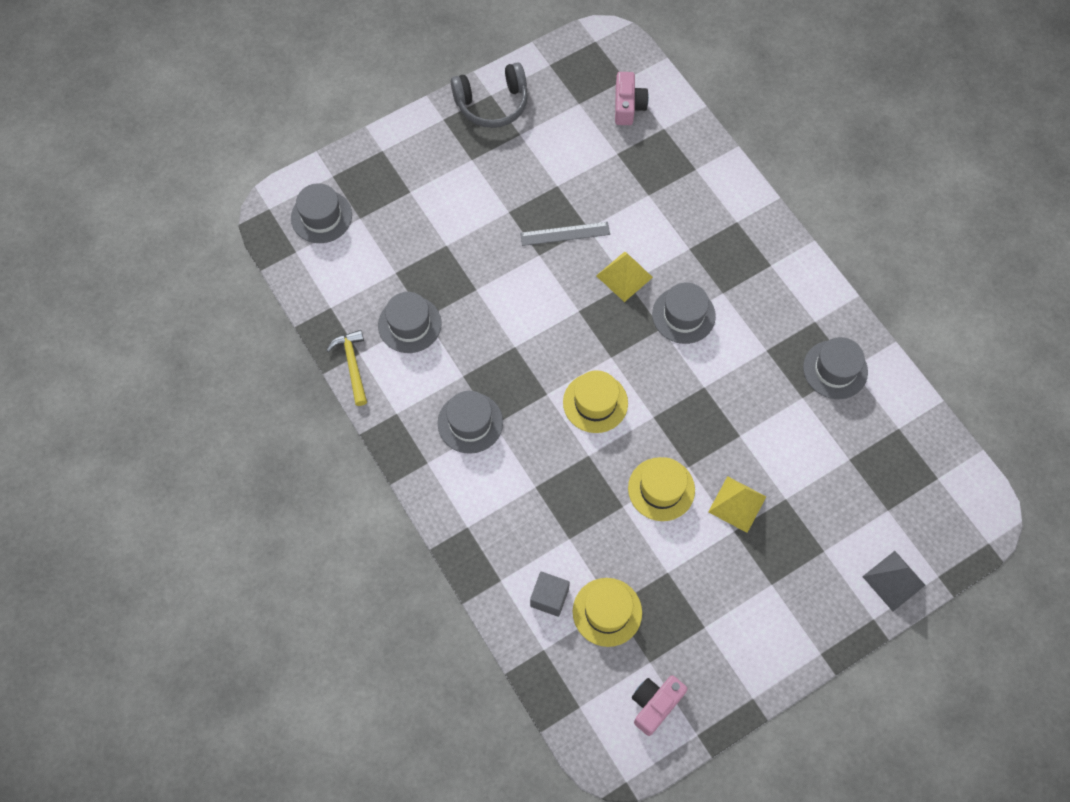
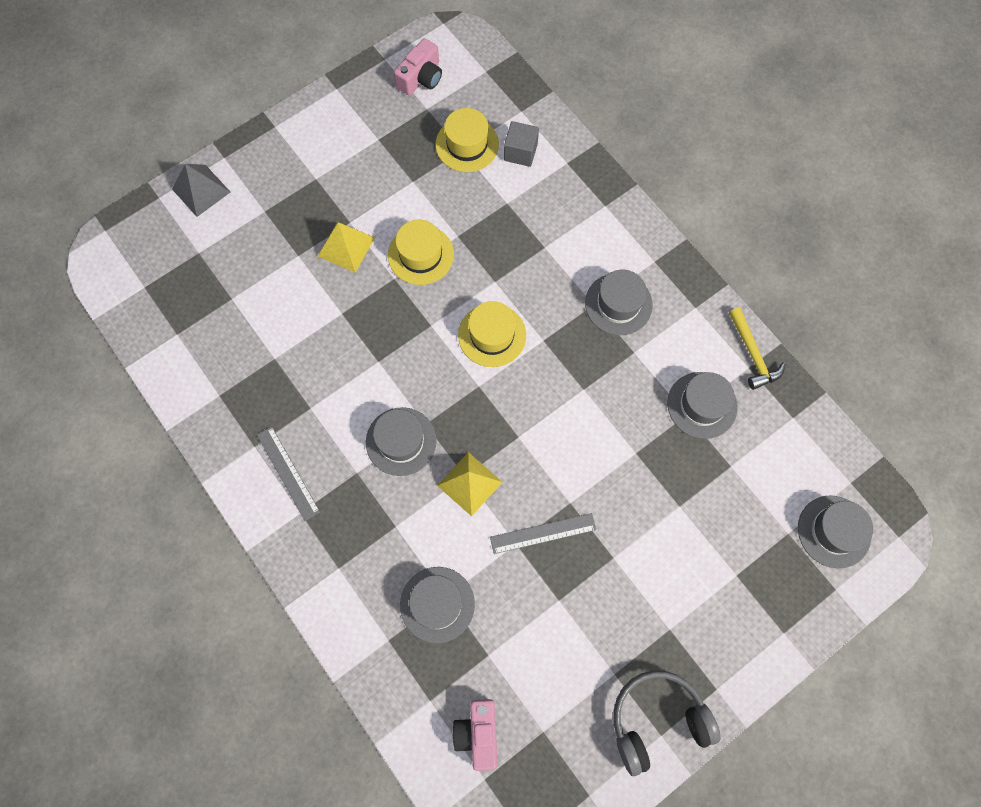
camera: 175 degrees right, 5 degrees up
(783, 297) = (288, 473): none -> grey ruler
(835, 369) = (237, 392): grey hat -> grey hat (437, 604)

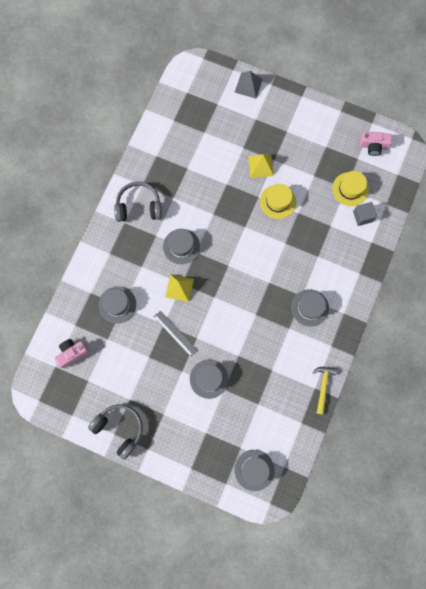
camera: 60 degrees right, 5 degrees up
(288, 473) = (139, 206): grey ruler -> grey headphones
(492, 335) = (257, 257): yellow hat -> none
(702, 405) = (281, 375): grey hat -> grey hat (209, 379)
(752, 354) = (323, 386): yellow hammer -> yellow hammer turned 150 degrees clockwise

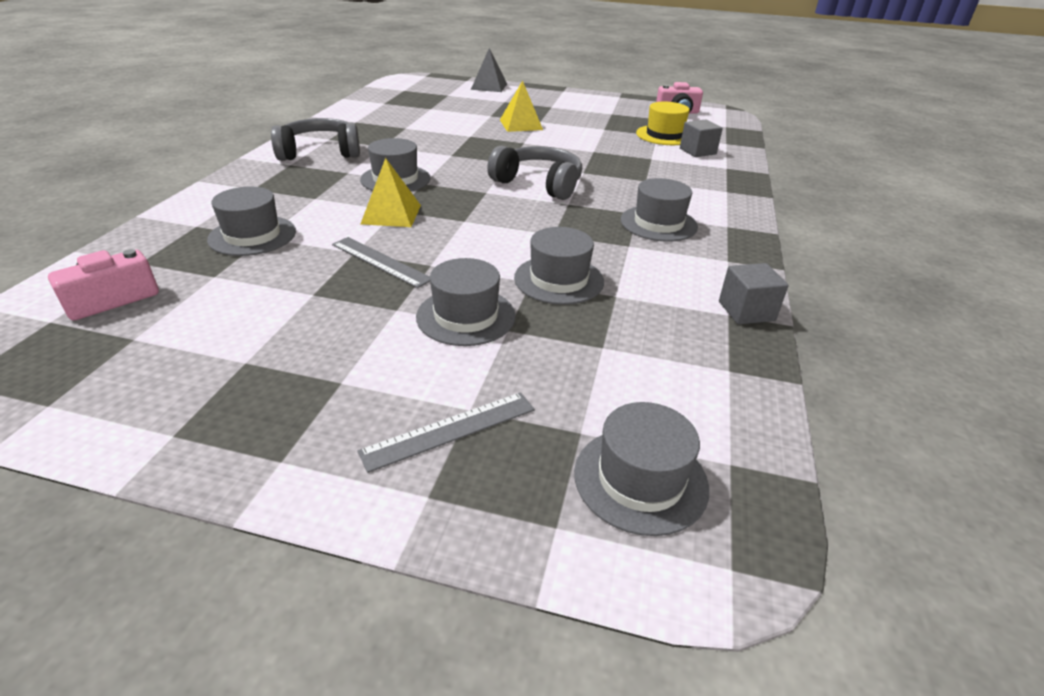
camera: 10 degrees left, 40 degrees down
(119, 429) = (195, 422): grey headphones -> grey headphones (539, 184)
(199, 442) = (449, 430): none -> grey ruler
(250, 355) = (559, 280): none -> grey hat
(277, 201) = (556, 145): yellow hat -> none
(323, 386) = (746, 311): yellow hammer -> grey cube

